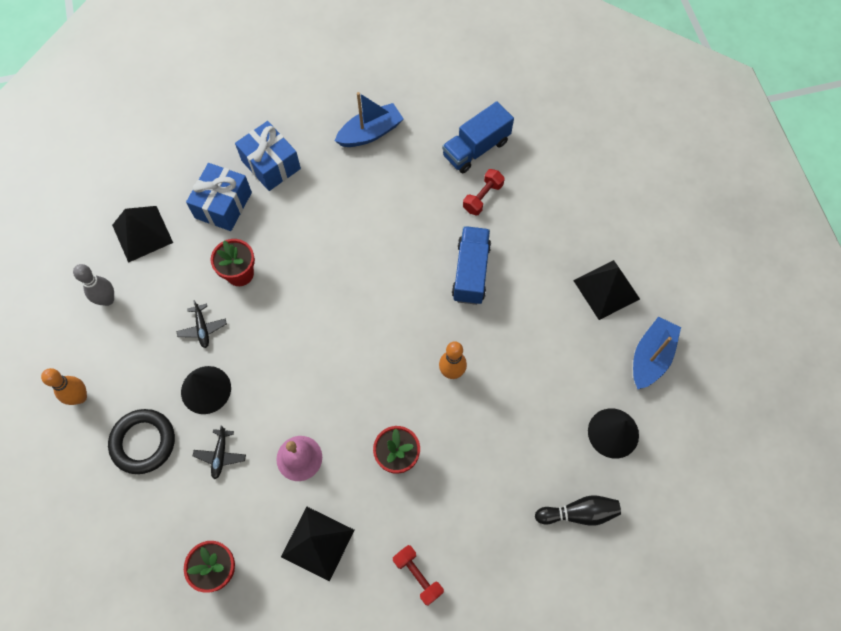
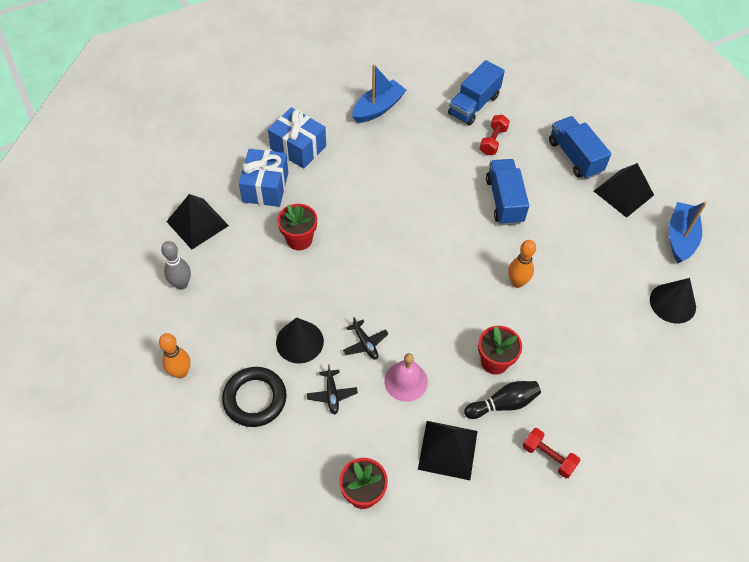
camera: 15 degrees left, 10 degrees down
(202, 328) = (279, 291): black plane -> black plane (365, 343)
(567, 234) = (575, 157): none -> blue truck
(579, 513) = (669, 373): black bowling pin -> black bowling pin (503, 404)

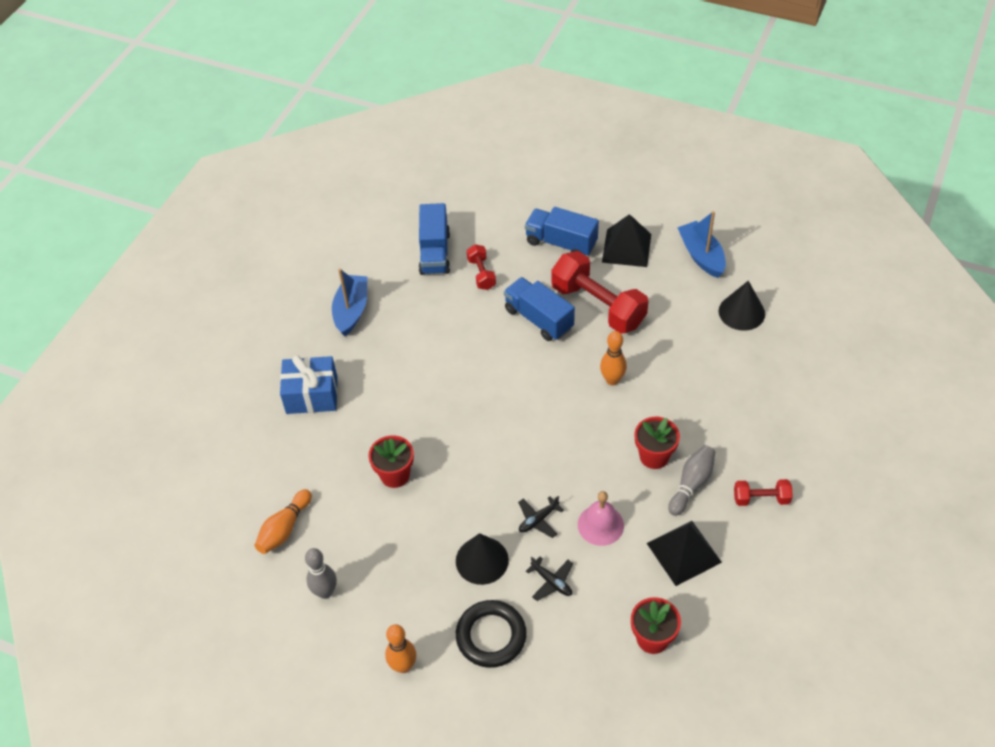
camera: 35 degrees left, 5 degrees down
(197, 223) = (284, 528): black pyramid -> orange bowling pin
(265, 187) = (316, 451): blue gift -> none
(365, 343) = (538, 520): black plane -> black plane turned 120 degrees clockwise
(503, 404) = (691, 484): black bowling pin -> grey bowling pin
(559, 221) = (598, 306): none -> red dumbbell

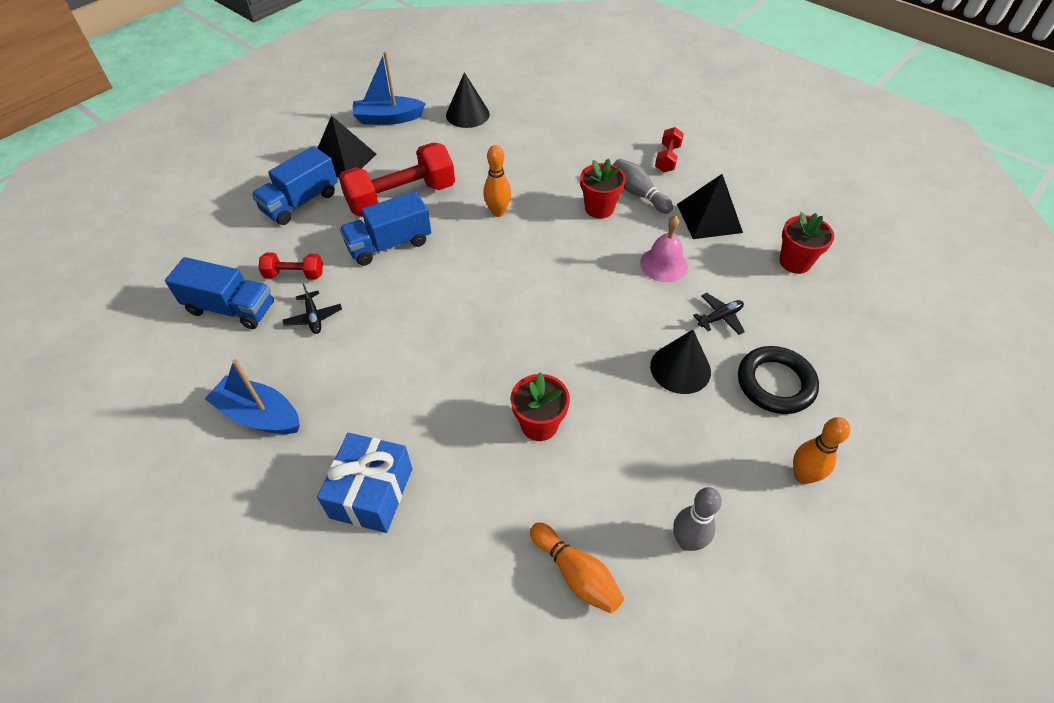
camera: 75 degrees left, 0 degrees up
(538, 520) = (643, 309): black plane -> black plane (313, 317)

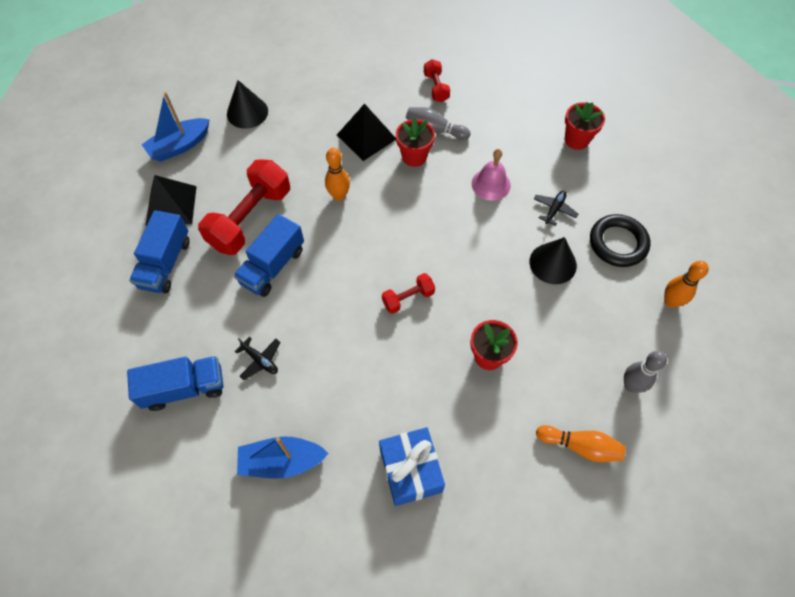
camera: 30 degrees left, 10 degrees up
(294, 275) = (214, 332): red dumbbell -> red dumbbell (408, 298)
(709, 218) = (498, 129): black pyramid -> black pyramid (366, 137)

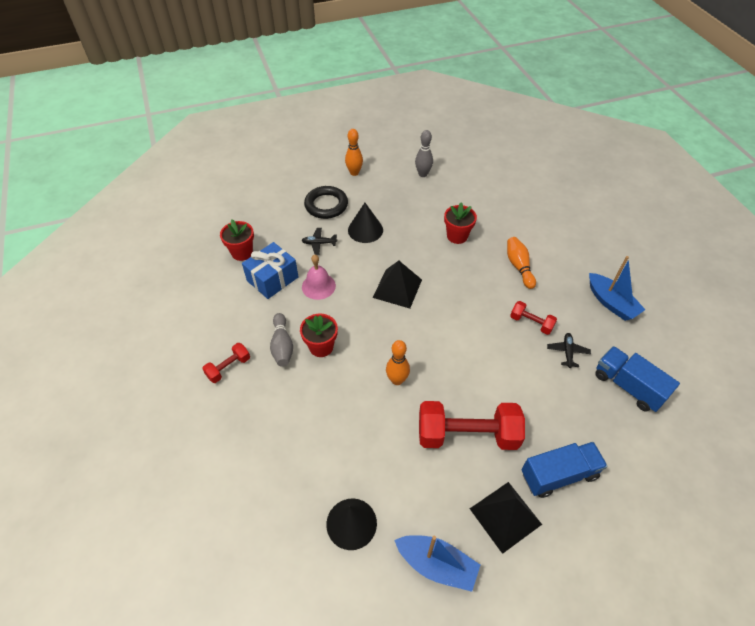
camera: 120 degrees left, 10 degrees down
(273, 266) = (495, 389): blue truck -> none
(366, 137) = (320, 393): black pyramid -> black pyramid (397, 288)
(408, 298) = (451, 292): red dumbbell -> red dumbbell (531, 323)
(410, 470) = (555, 242): blue gift -> blue gift (272, 279)
(580, 446) = (475, 182): orange bowling pin -> orange bowling pin (519, 266)

